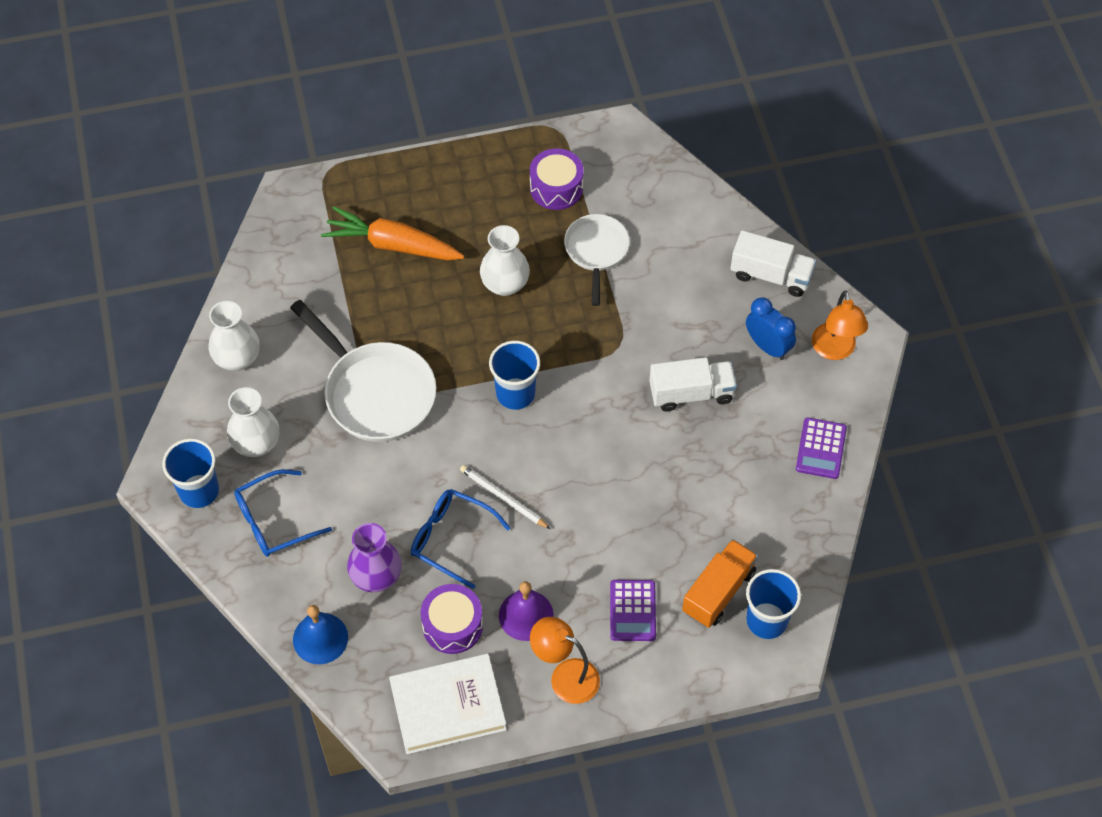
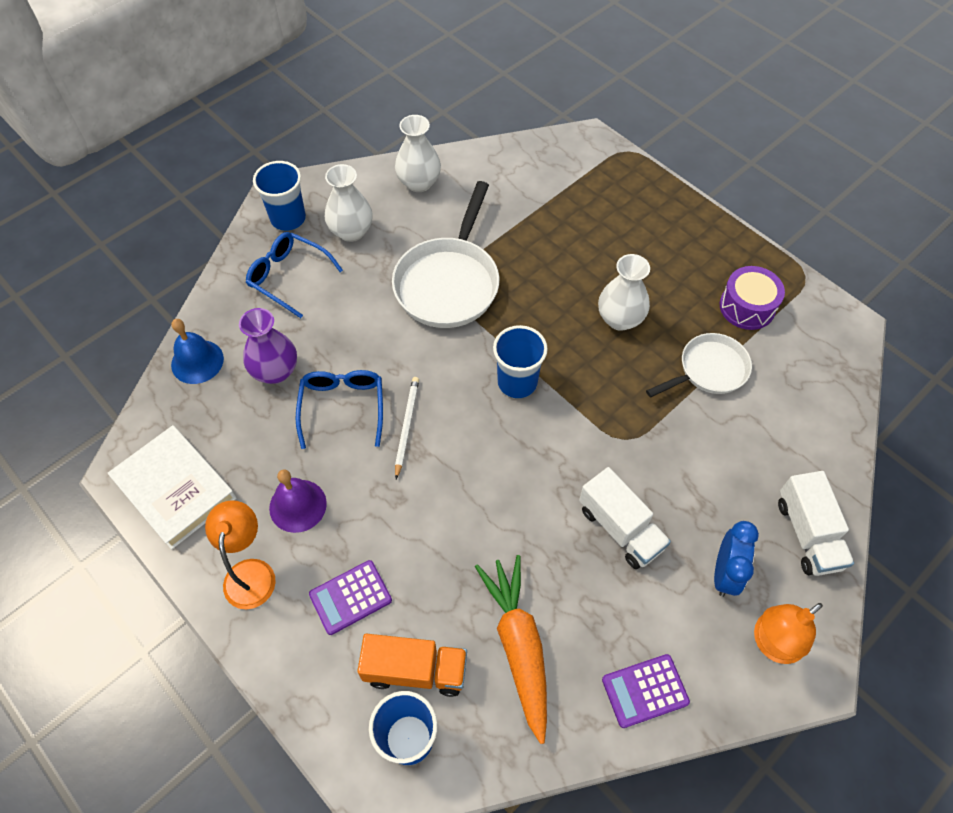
camera: 60 degrees right, 0 degrees up
(392, 245) = (595, 224): orange carrot -> orange carrot (518, 645)
(452, 625) = (257, 452): purple drum -> none

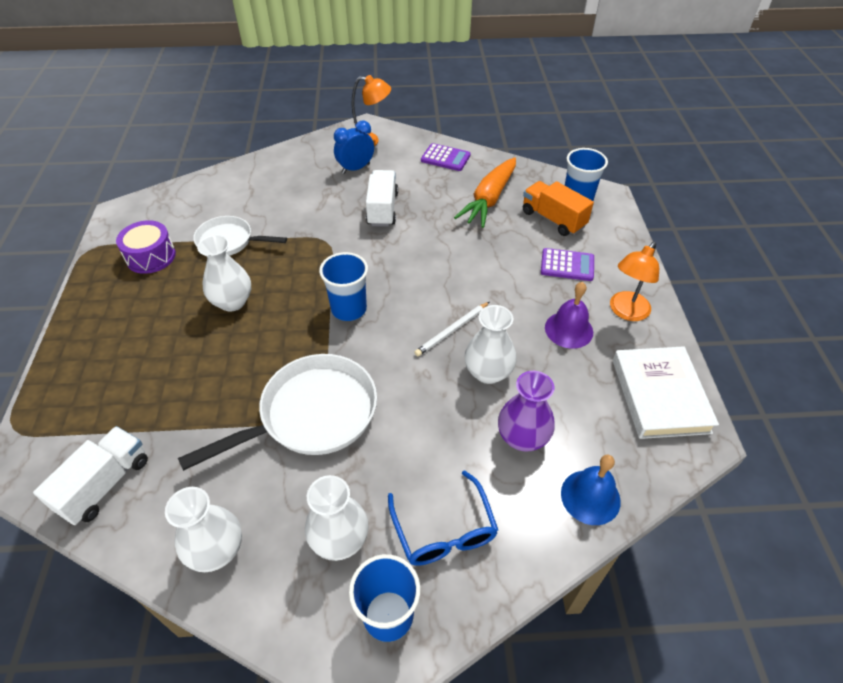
camera: 140 degrees left, 10 degrees down
(342, 407) = (488, 372): blue glasses -> white vase
(807, 534) = (297, 158): white truck -> white truck (105, 484)

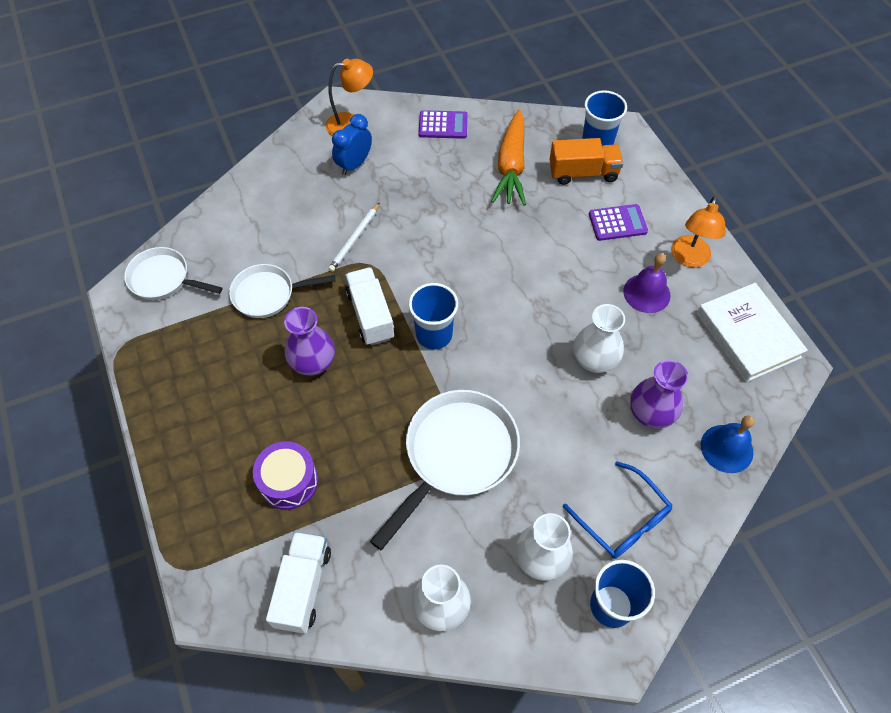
camera: 20 degrees left, 10 degrees up
(151, 256) = (194, 337): purple drum -> purple drum (289, 481)
(156, 210) = (163, 279): none -> white pan
(232, 302) = (313, 363): white vase -> purple vase
(382, 209) = (409, 208): white truck -> white truck (370, 315)
(452, 330) = (542, 327): white pencil -> white pencil (354, 239)
(553, 219) = (583, 173): orange truck -> orange truck turned 150 degrees clockwise

